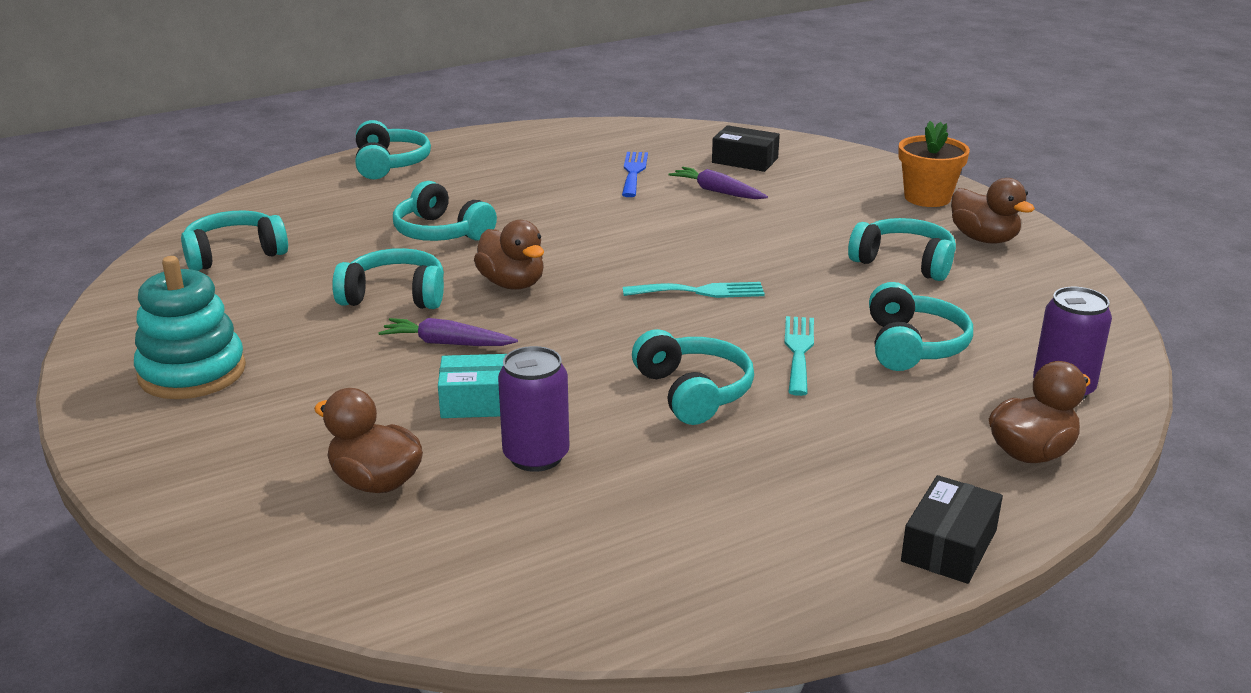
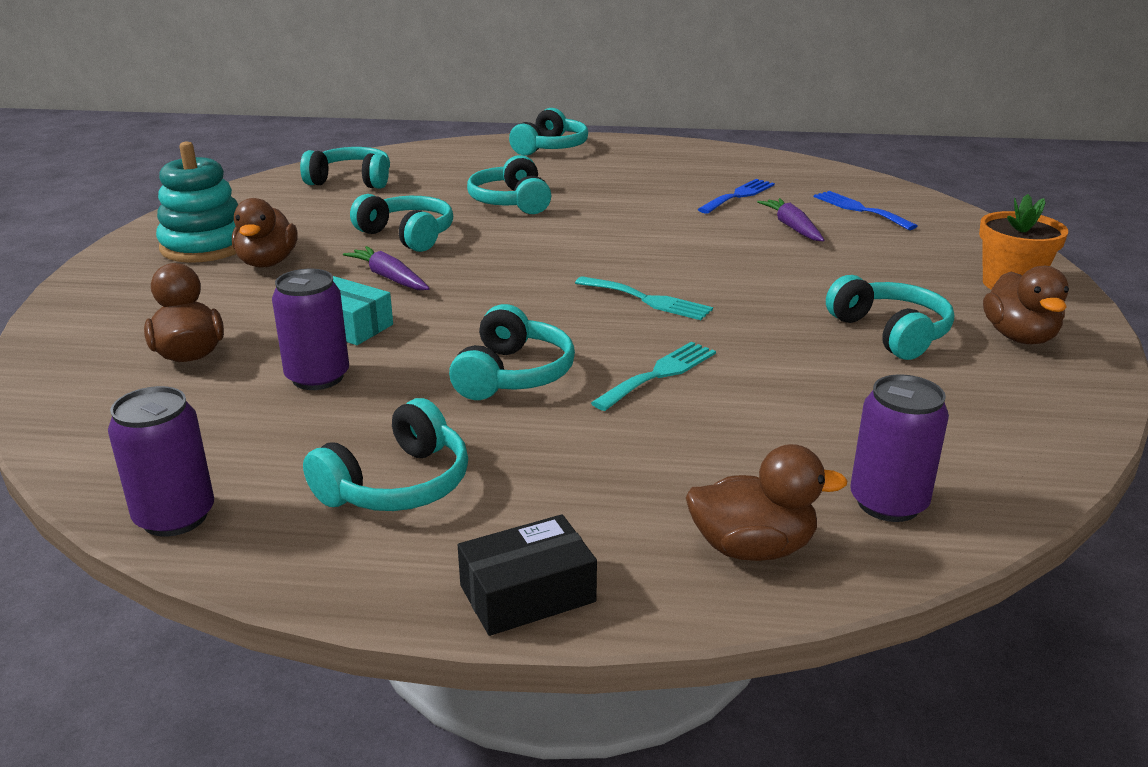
camera: 35 degrees right, 0 degrees up
(512, 284) = (504, 251): brown duck -> brown duck (267, 263)
(615, 616) = (175, 517): none -> purple can
(745, 160) = (860, 209): black box -> blue fork
(913, 346) = (780, 406): turquoise headphones -> turquoise headphones (397, 485)

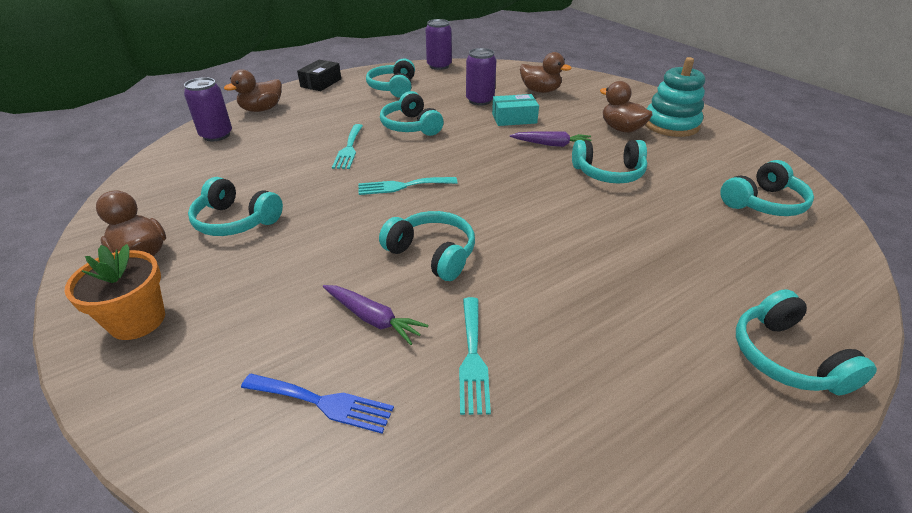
camera: 140 degrees right, 10 degrees up
(511, 202) = (625, 236): turquoise headphones -> turquoise headphones (432, 254)
(738, 195) = (472, 358): blue fork -> turquoise fork

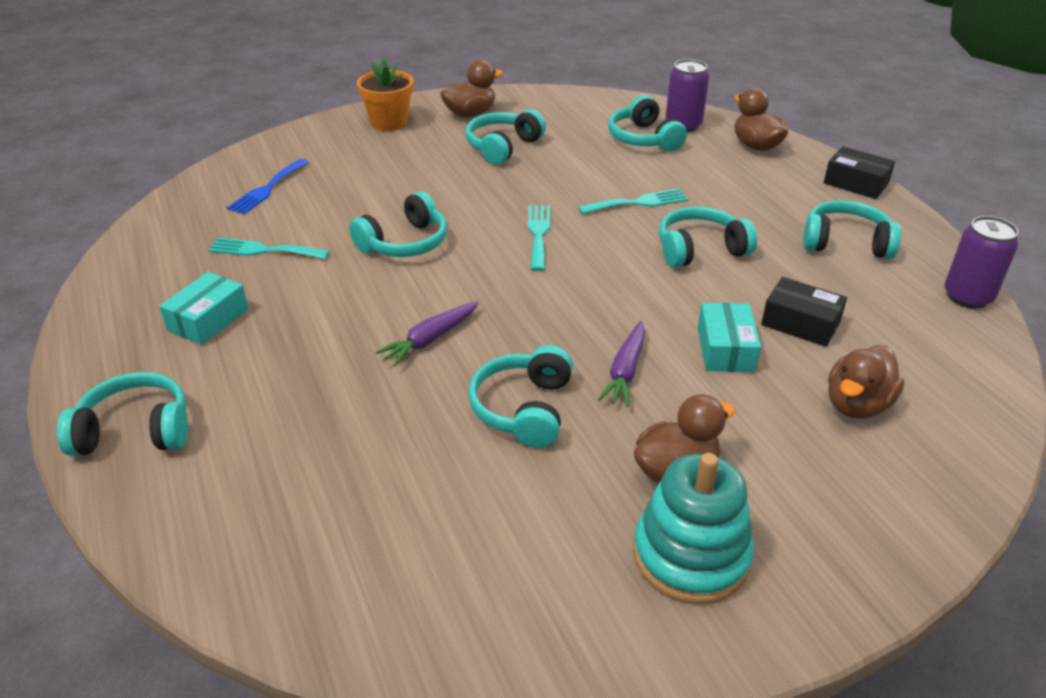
camera: 100 degrees right, 0 degrees up
(349, 148) = (638, 202): turquoise fork -> turquoise fork turned 150 degrees clockwise
(373, 318) = (335, 209): purple carrot -> purple carrot (430, 339)
(480, 100) = (800, 323): purple can -> black box
(614, 363) = (208, 320): none -> turquoise box
(763, 203) = (383, 561): turquoise headphones -> turquoise headphones (643, 139)

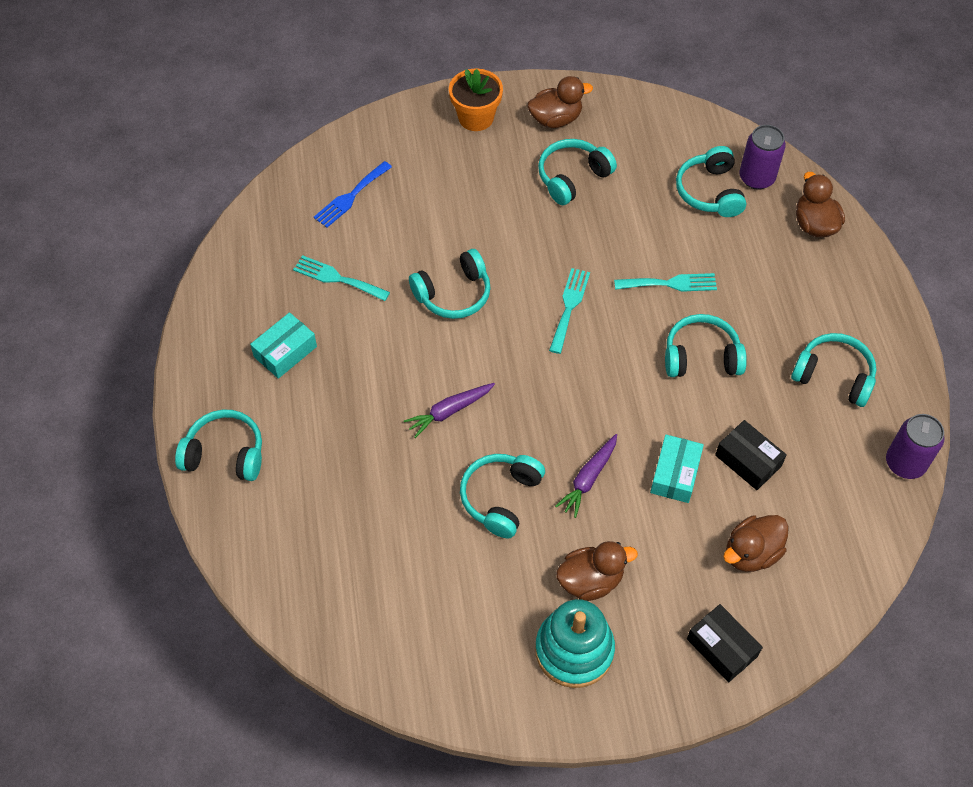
camera: 15 degrees right, 20 degrees up
(856, 183) = (884, 299): black box -> black box (722, 647)

